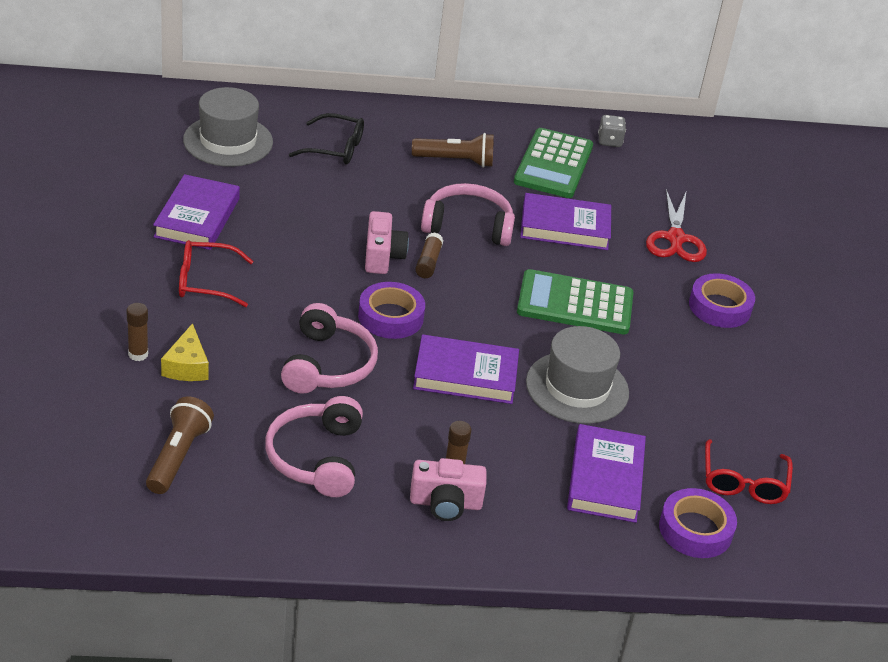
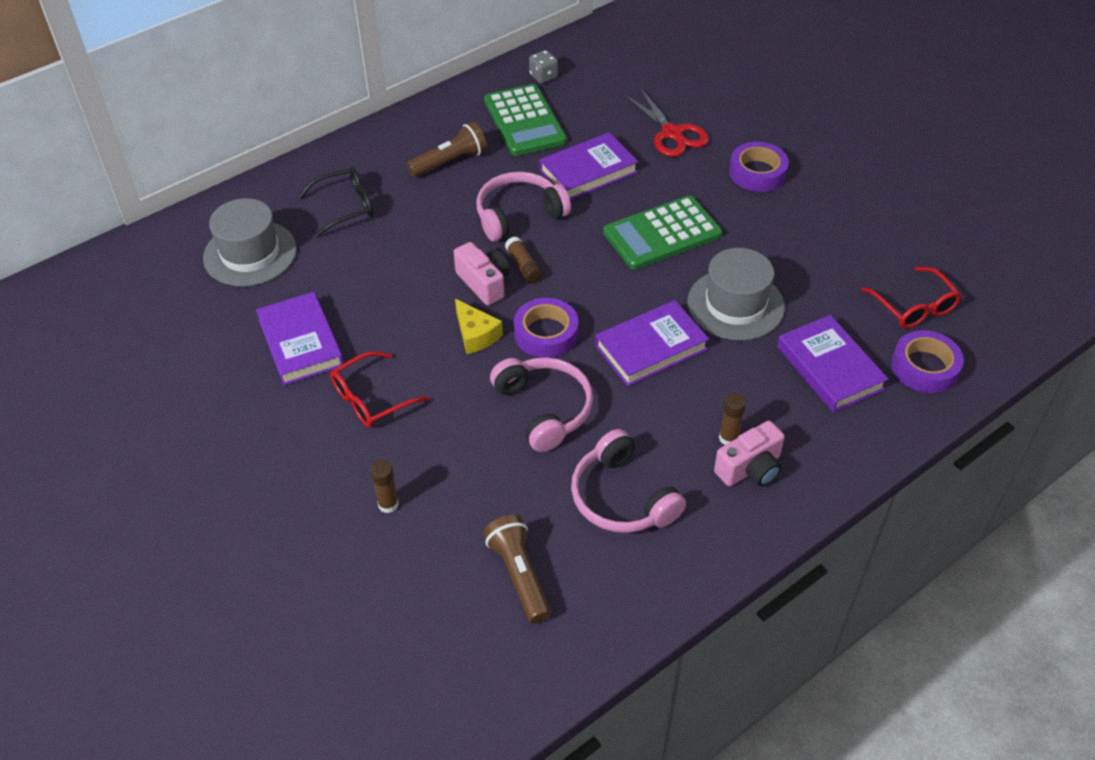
camera: 30 degrees left, 10 degrees up
(187, 366) = (438, 487): yellow cheese -> yellow cheese (476, 335)

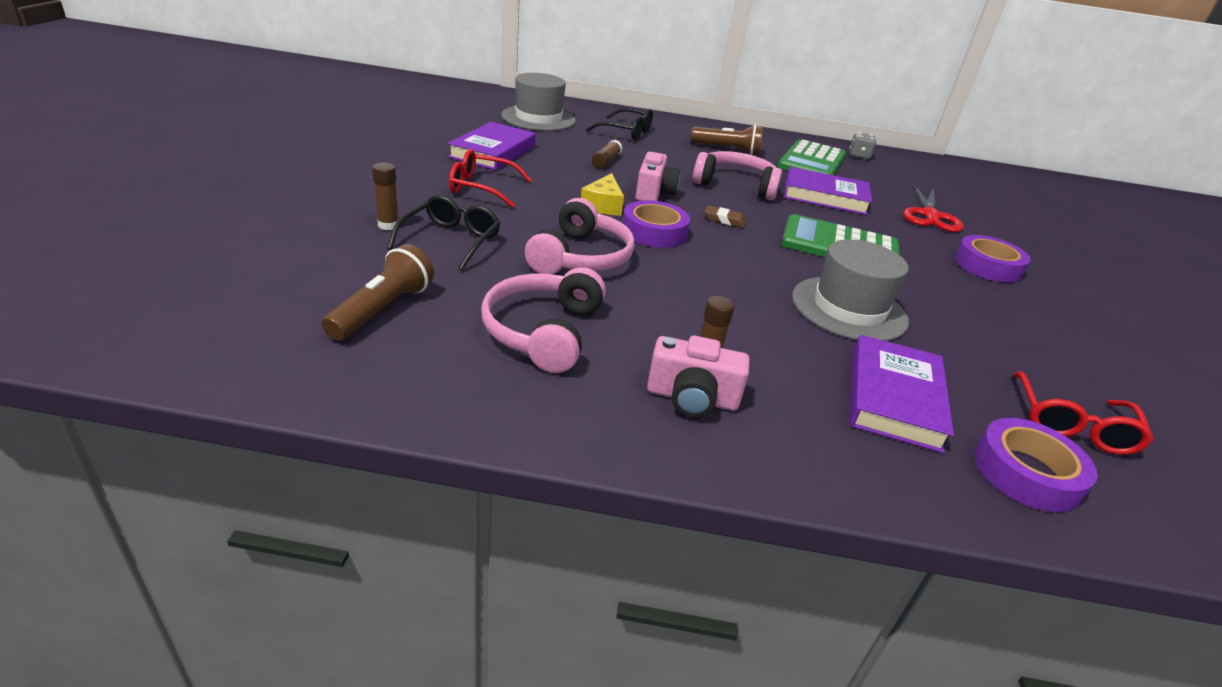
camera: 40 degrees right, 15 degrees down
(450, 476) = (451, 240): none -> black glasses
(523, 266) = (696, 202): brown glue stick -> brown glue stick (606, 161)
(567, 272) = (724, 220): none -> brown eraser
(650, 347) = (726, 283): purple book -> none

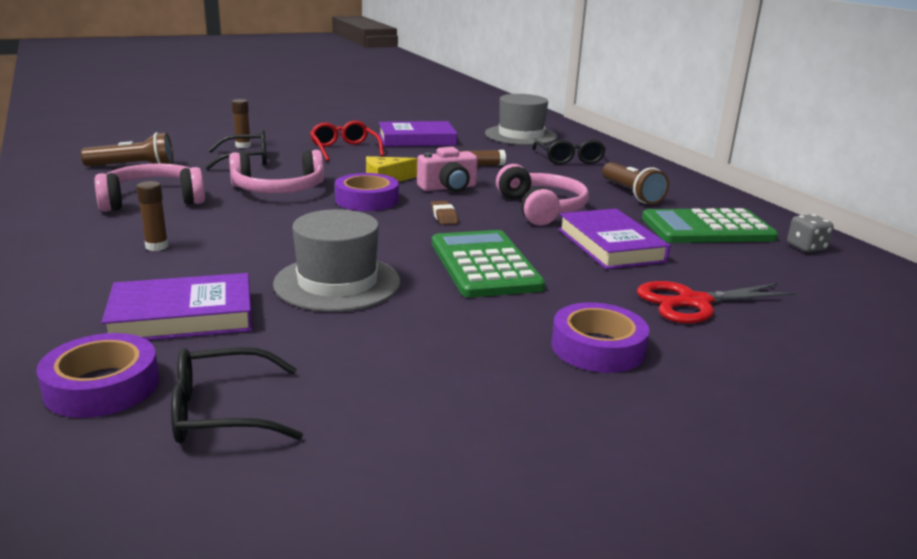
camera: 60 degrees right, 10 degrees down
(692, 398) = (108, 249): pink camera -> none
(1071, 425) = (222, 412): red glasses -> black glasses

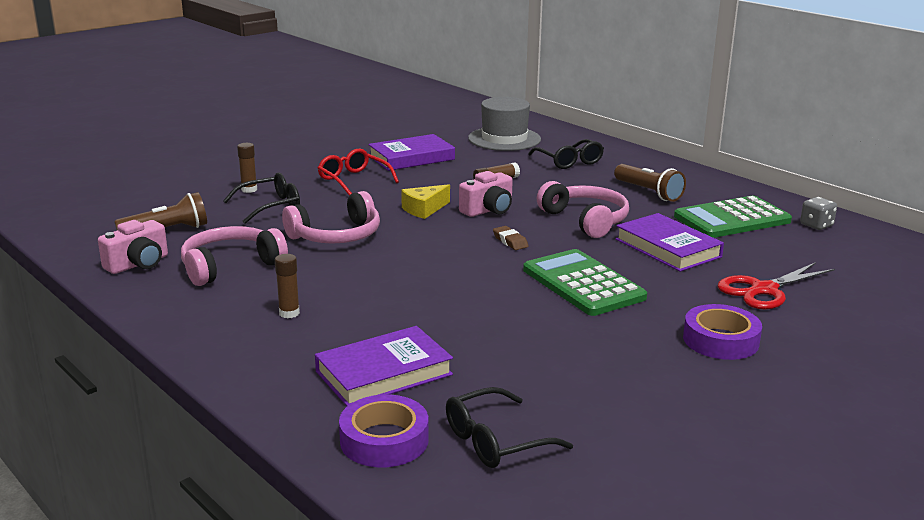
camera: 15 degrees left, 0 degrees up
(76, 187) = (138, 264): none -> pink camera
(337, 283) = (479, 321): grey hat -> none
(367, 200) = (427, 234): purple tape -> none

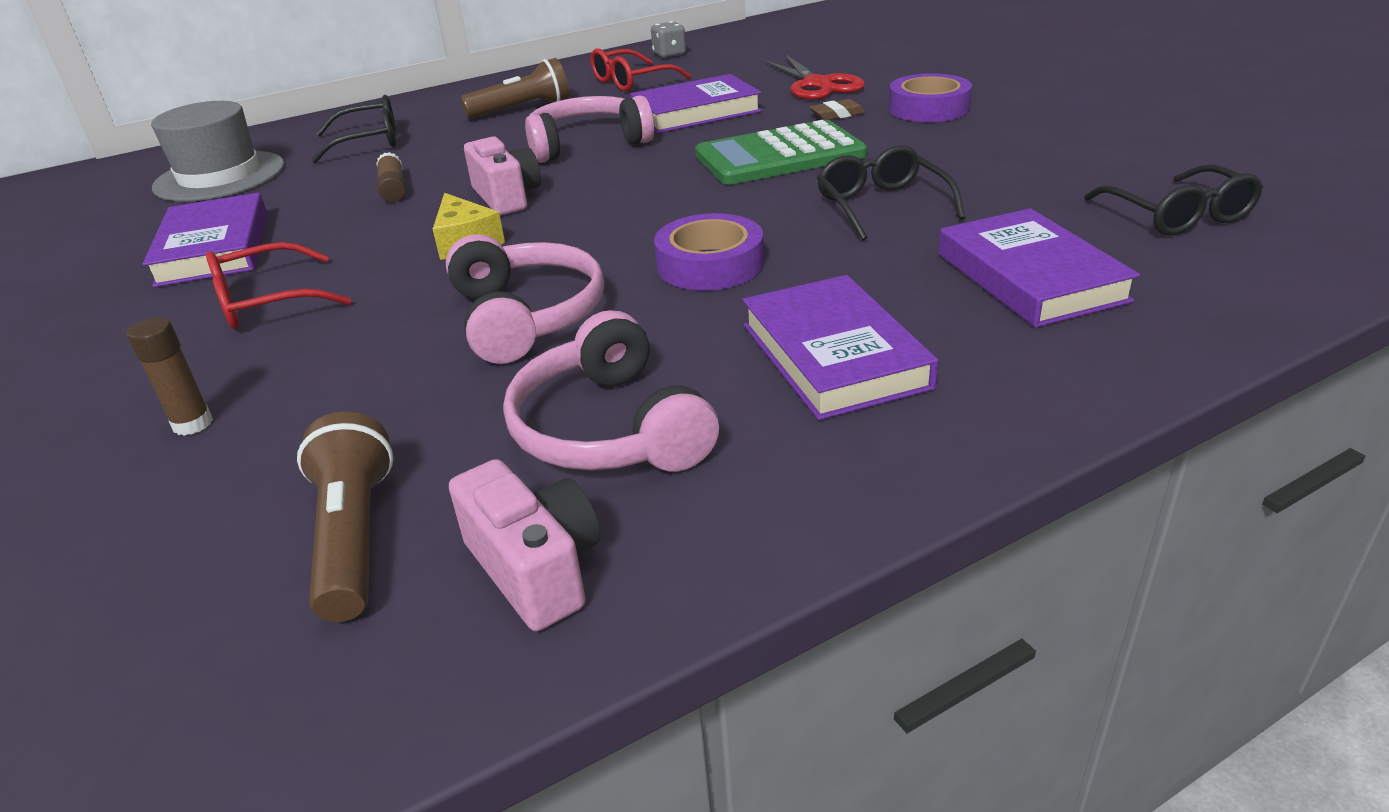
camera: 75 degrees left, 10 degrees up
(270, 206) = (322, 392): black glasses -> black glasses (882, 206)
(289, 313) = (834, 355): brown glue stick -> purple book
(384, 440) = (1207, 278): purple tape -> purple tape (710, 264)
(510, 241) = (629, 188): brown eraser -> brown eraser (837, 115)
(732, 219) = (631, 81): green calculator -> red glasses

